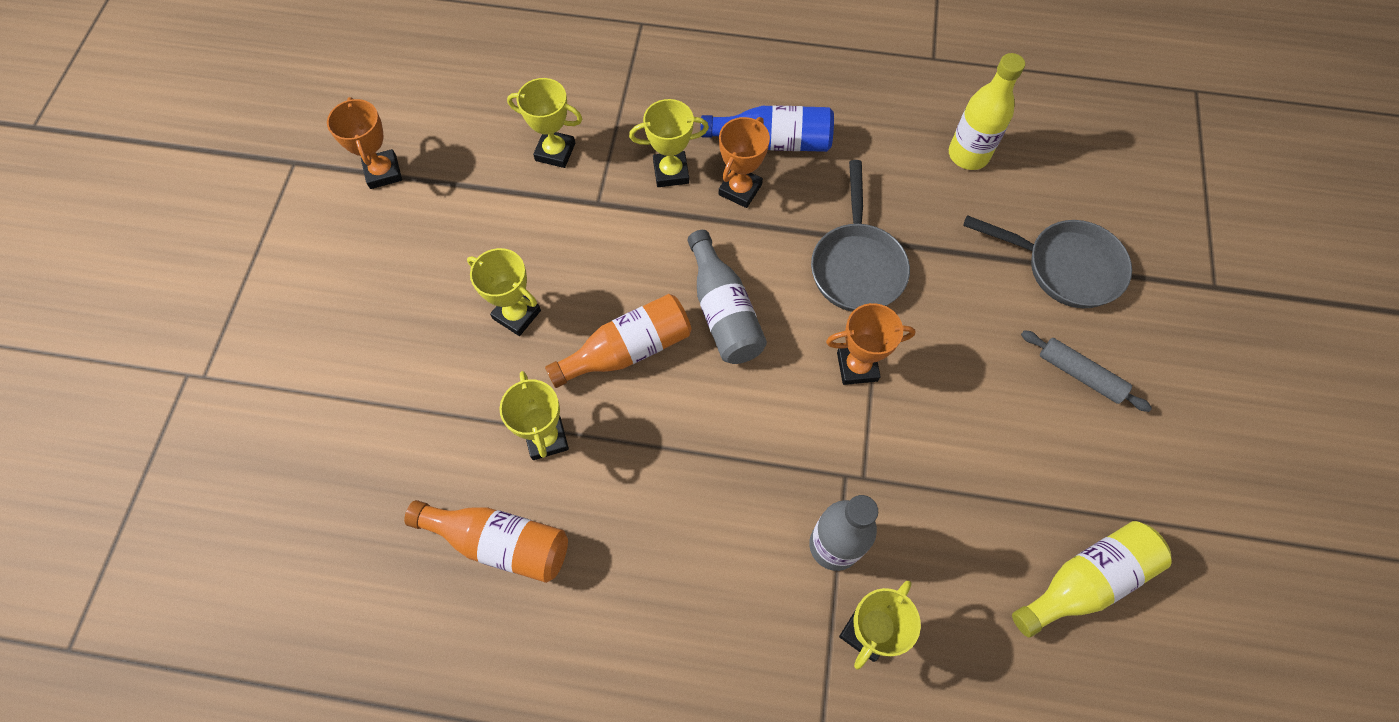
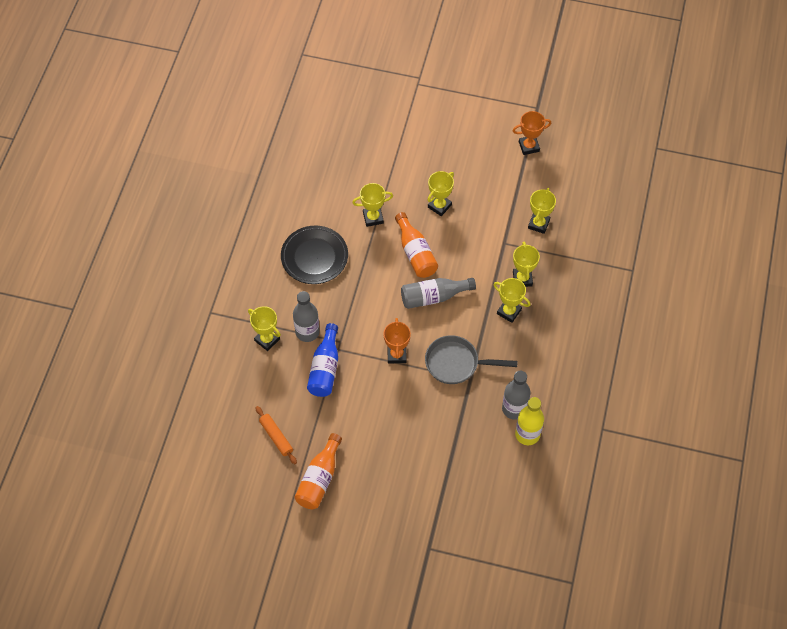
camera: 95 degrees right, 5 degrees down
(500, 542) = (326, 200): orange bottle -> orange bottle (319, 479)
(649, 551) = (314, 257): none -> black plate
(740, 190) = (509, 312): orange trophy -> yellow trophy
(773, 141) = (541, 332): blue bottle -> blue bottle (325, 368)
(926, 175) = (514, 409): none -> grey bottle
(1065, 267) = (447, 470): grey pan -> none
(1080, 374) = (382, 461): grey rolling pin -> none
(1085, 581) = (276, 437): yellow bottle -> orange rolling pin

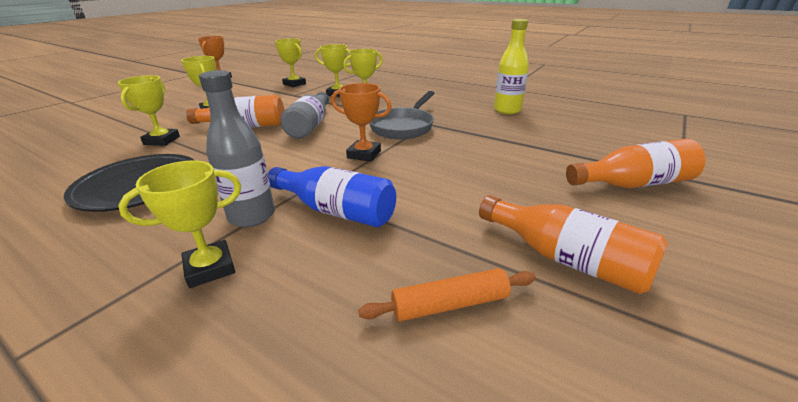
camera: 70 degrees left, 30 degrees down
(409, 518) = (633, 184): none -> orange bottle
(514, 409) = (475, 111): grey bottle -> none

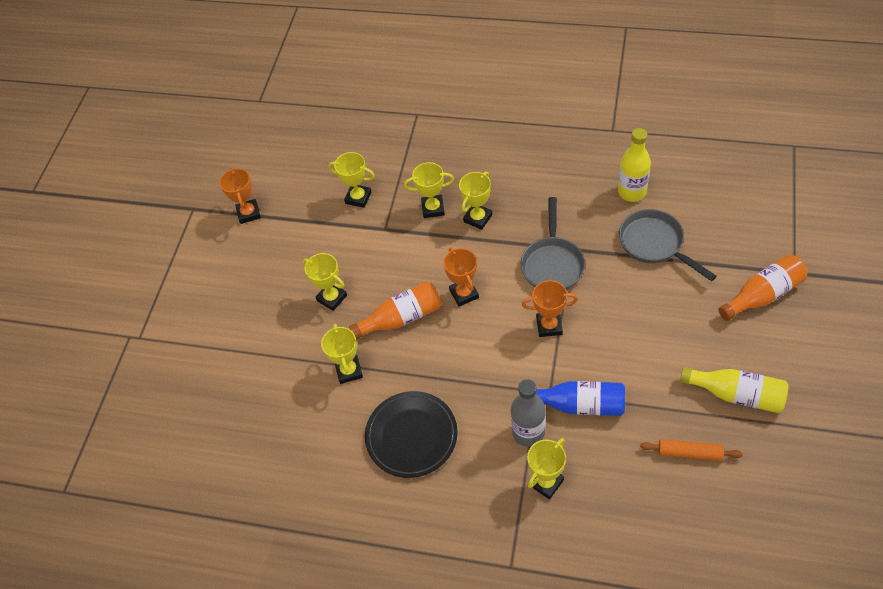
camera: 15 degrees left, 25 degrees up
(310, 126) = (464, 294): grey bottle -> orange trophy
(449, 304) = (689, 453): orange rolling pin -> orange rolling pin turned 45 degrees clockwise
(512, 134) = (654, 244): none -> grey pan
(565, 259) = (736, 395): orange bottle -> yellow bottle

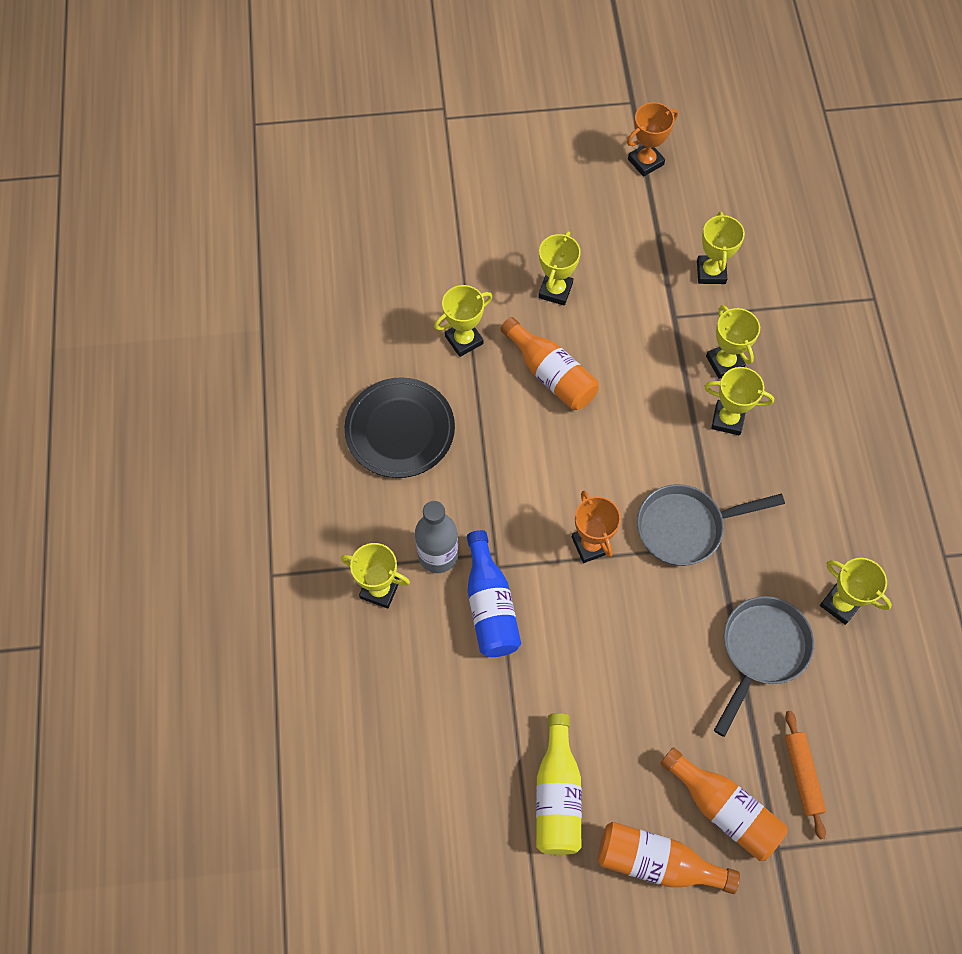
camera: 65 degrees right, 10 degrees up
(464, 294) = (607, 434): orange trophy -> none
(631, 192) = (840, 604): yellow bottle -> yellow trophy
(689, 453) = (460, 748): orange rolling pin -> orange rolling pin (802, 775)
(794, 344) = (656, 862): none -> orange bottle

